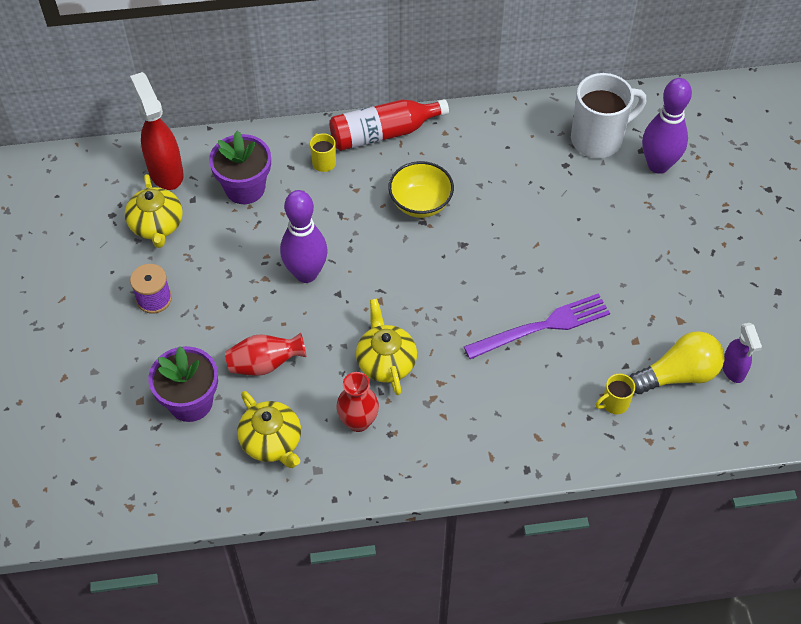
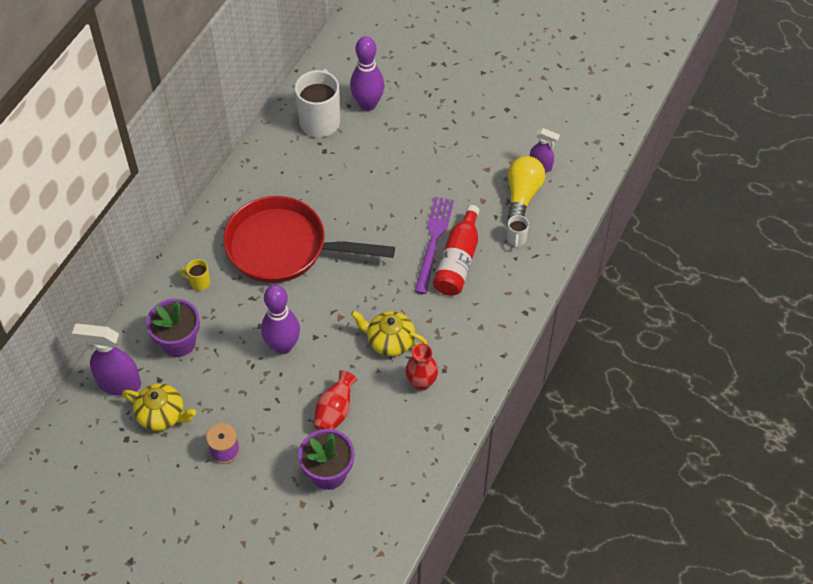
camera: 55 degrees left, 0 degrees up
(165, 172) = (118, 383): red spray bottle -> purple spray bottle
(272, 442) = (397, 441): yellow teapot -> none
(383, 133) = (206, 233): red bottle -> red bottle (458, 261)
(420, 203) = (284, 247): yellow bowl -> red pan
(614, 403) = (516, 239): yellow mug -> white mug

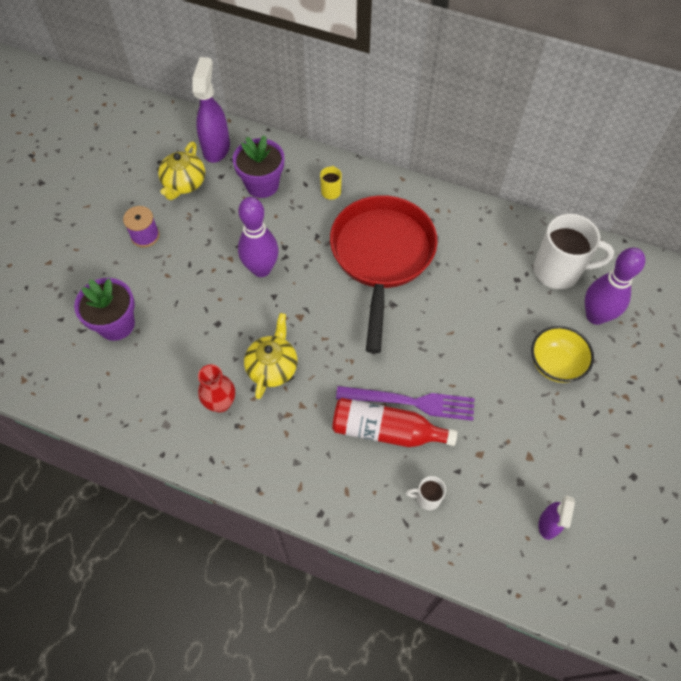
camera: 85 degrees right, 5 degrees up
(335, 411) = (185, 323): red vase -> none
(409, 139) = (555, 364): none -> yellow bowl
(522, 195) = (497, 502): yellow light bulb -> none

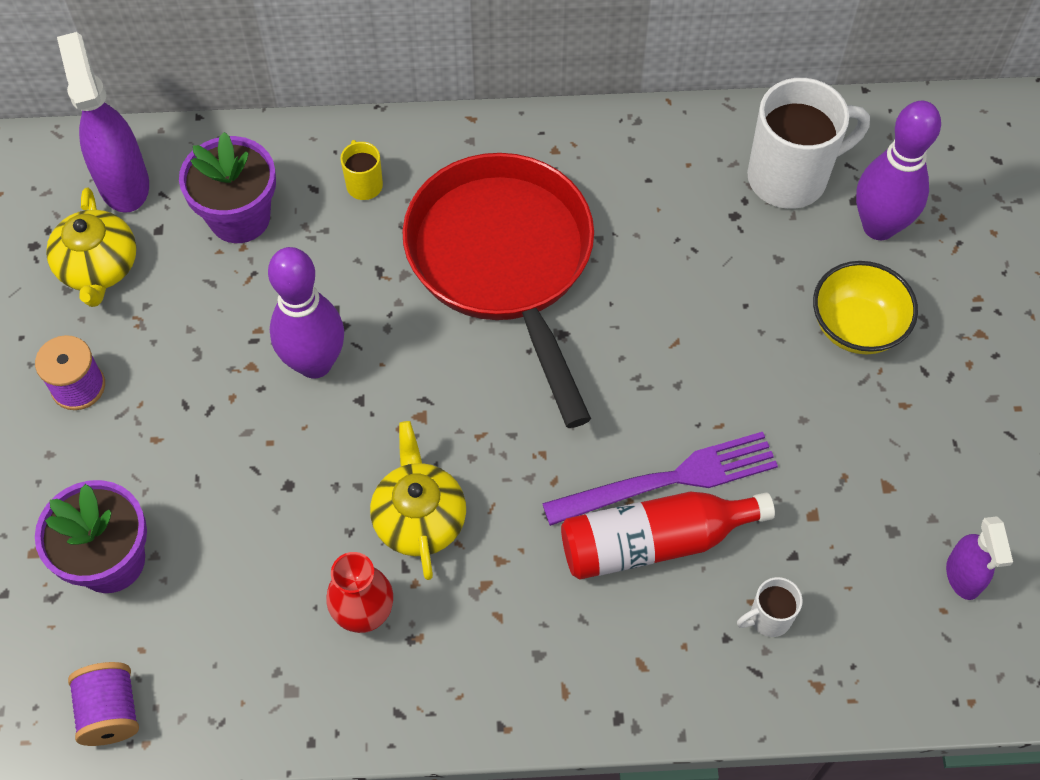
camera: 25 degrees left, 0 degrees up
(78, 396) = (110, 712): none -> purple spool

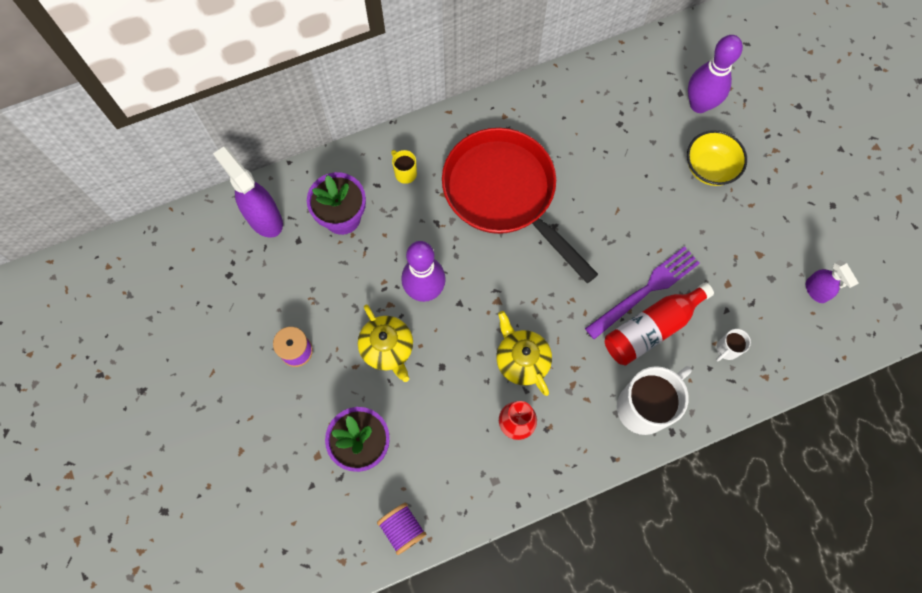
camera: 20 degrees left, 10 degrees up
(99, 268) = (274, 275): yellow teapot -> yellow teapot (388, 348)
(790, 177) = (640, 90): white mug -> white mug (644, 406)

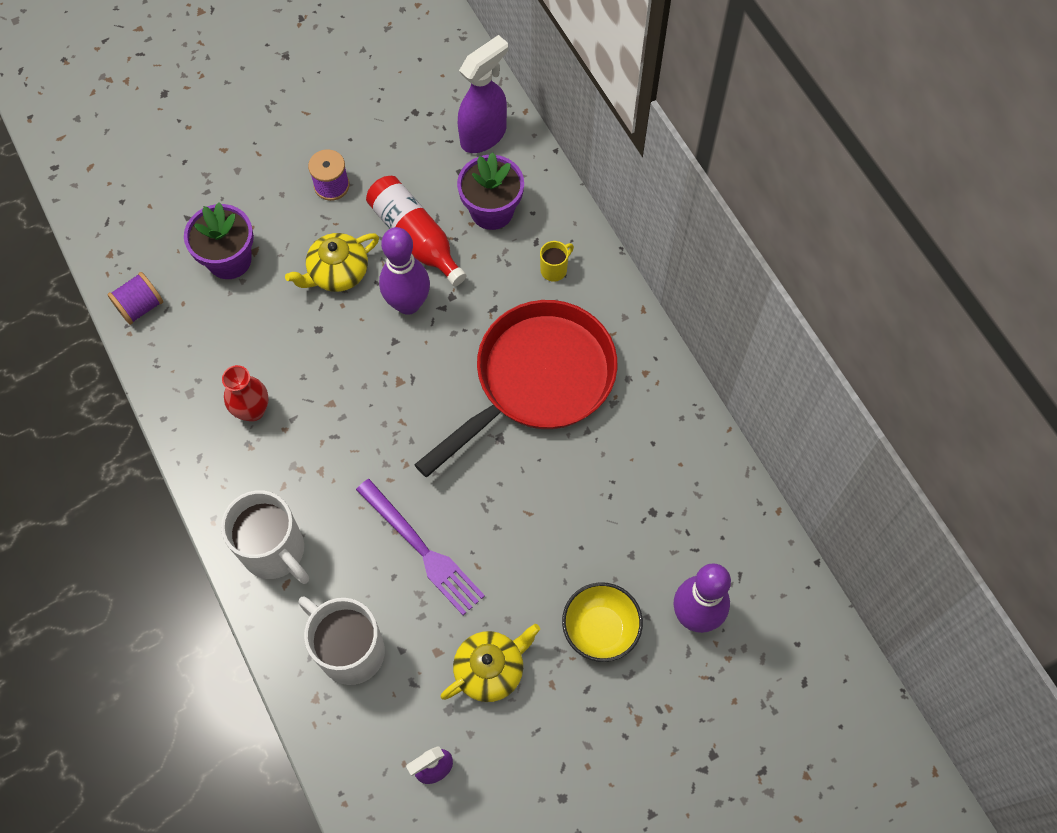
camera: 85 degrees right, 5 degrees down
(521, 360) = (329, 412): yellow teapot -> yellow teapot (490, 669)
(651, 328) = (373, 558): red bottle -> red bottle (415, 237)
(727, 349) = (349, 650): white mug -> white mug, size x2.19

